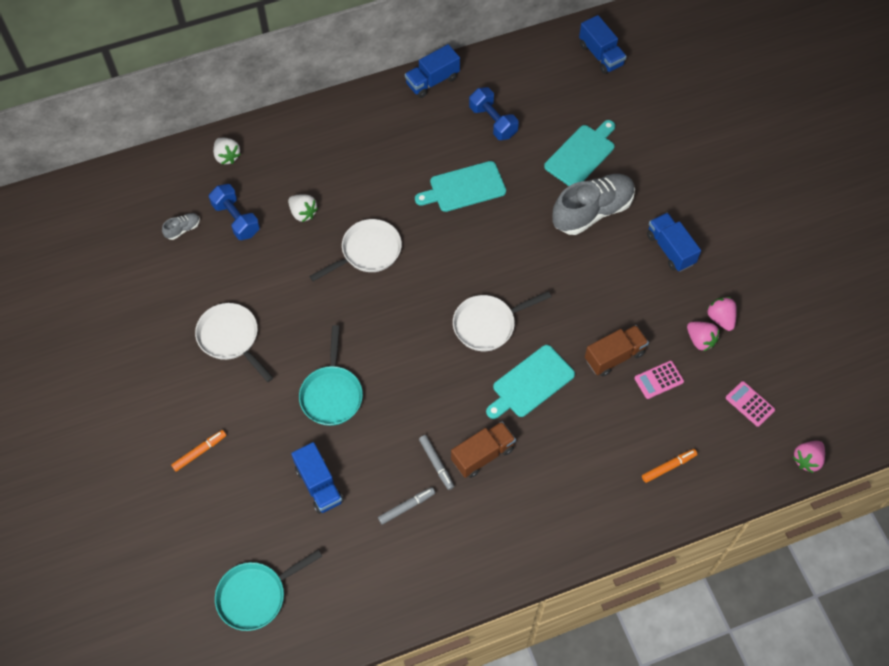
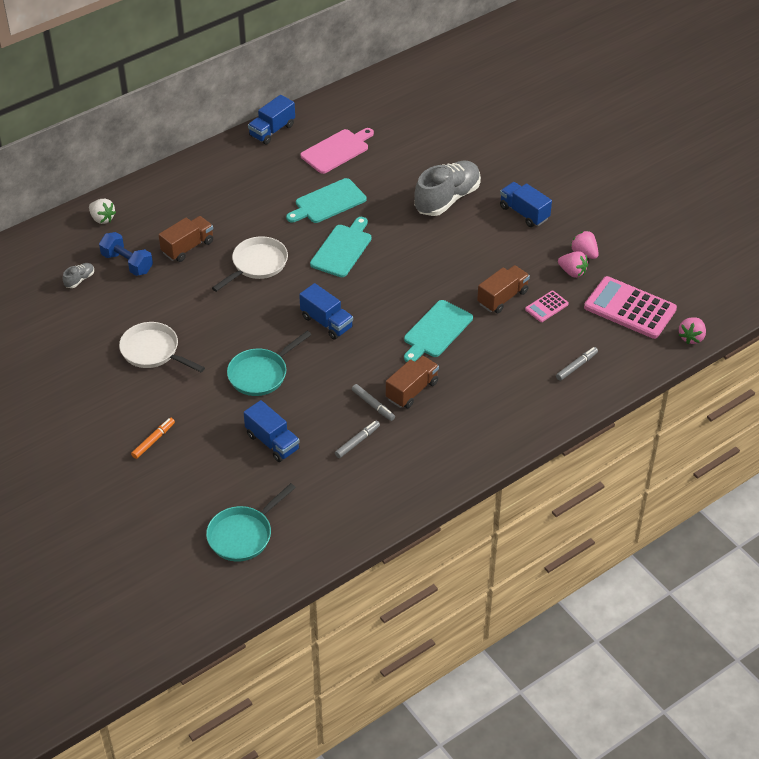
camera: 15 degrees left, 15 degrees down
(303, 213) = (188, 247): white strawberry -> brown truck
(332, 394) = (261, 374): turquoise pan -> turquoise pan turned 60 degrees clockwise
(488, 324) = (383, 296): white pan -> none
(493, 121) = (337, 150): blue dumbbell -> pink cutting board
(581, 154) = (423, 160): turquoise cutting board -> turquoise cutting board (342, 249)
(601, 55) = (415, 86): blue truck -> blue truck (326, 322)
(668, 467) = (576, 366): orange marker -> grey marker
(750, 404) = (630, 308): pink calculator -> pink calculator, size x2.07

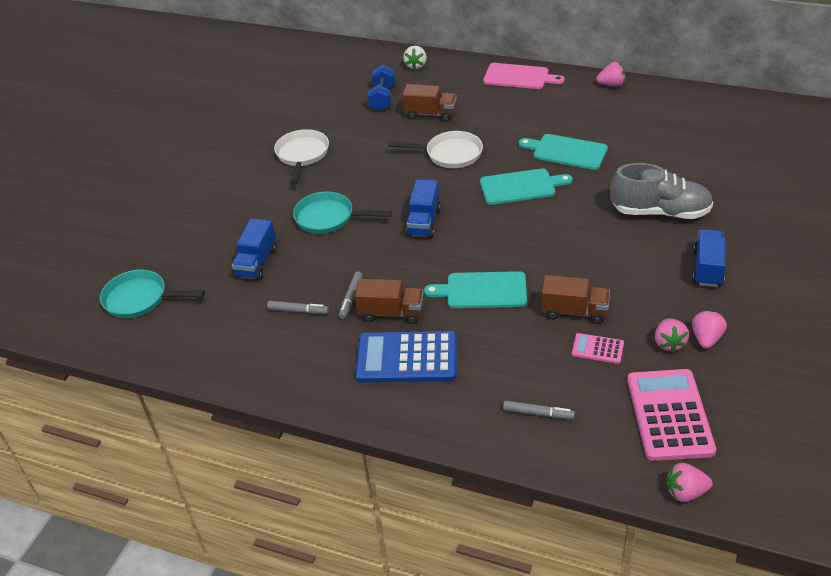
camera: 60 degrees right, 5 degrees down
(79, 280) = (343, 88): grey shoe -> none
(153, 440) = (208, 202): orange marker -> none
(272, 130) = (611, 85): blue truck -> pink strawberry
(337, 150) = (634, 125): pink cutting board -> pink cutting board (519, 77)
(466, 405) = (407, 358): none -> blue calculator

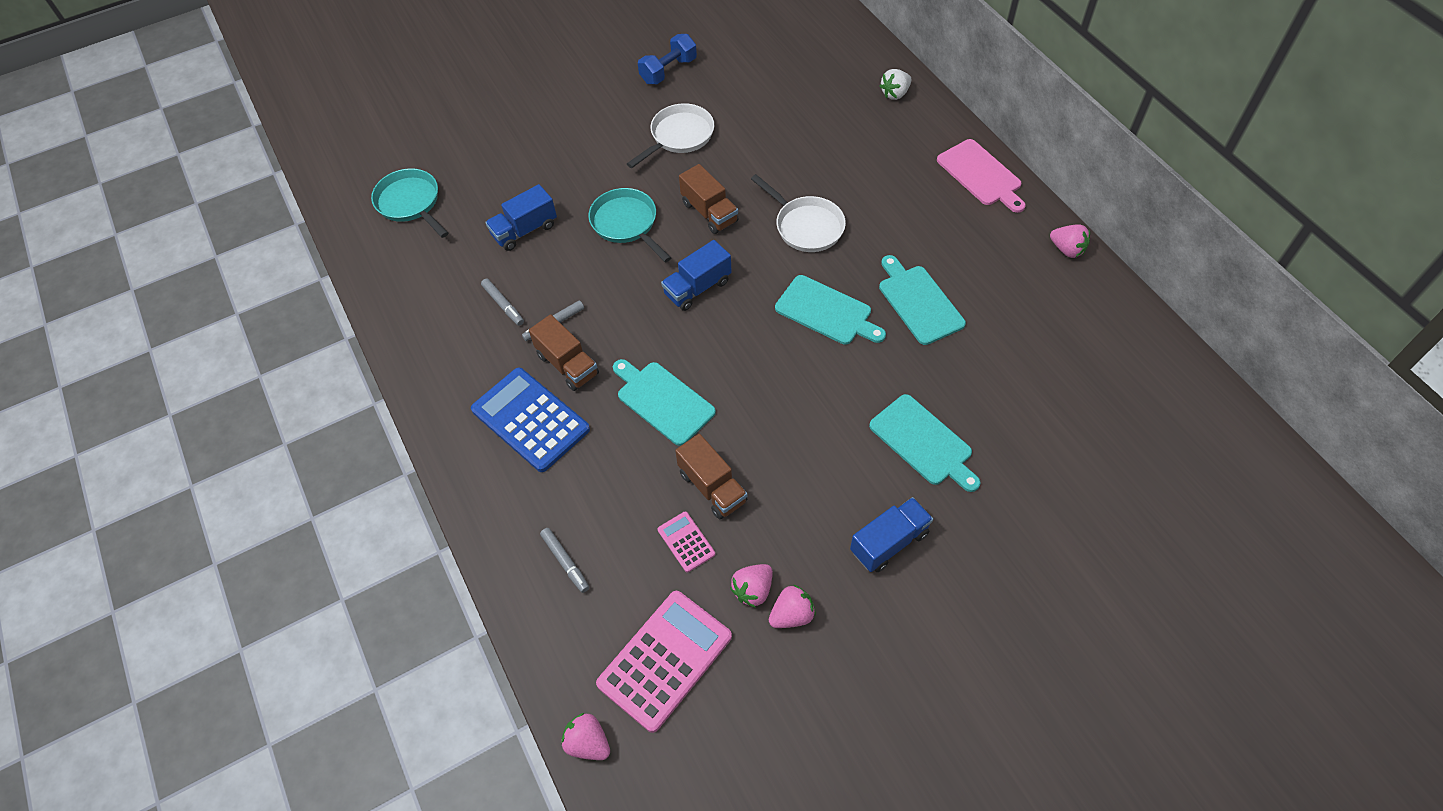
camera: 40 degrees right, 15 degrees up
(382, 98) = (819, 115): blue dumbbell -> blue dumbbell (668, 71)
(430, 114) = (841, 165): brown truck -> brown truck (709, 212)
(660, 212) = (923, 442): grey shoe -> turquoise cutting board

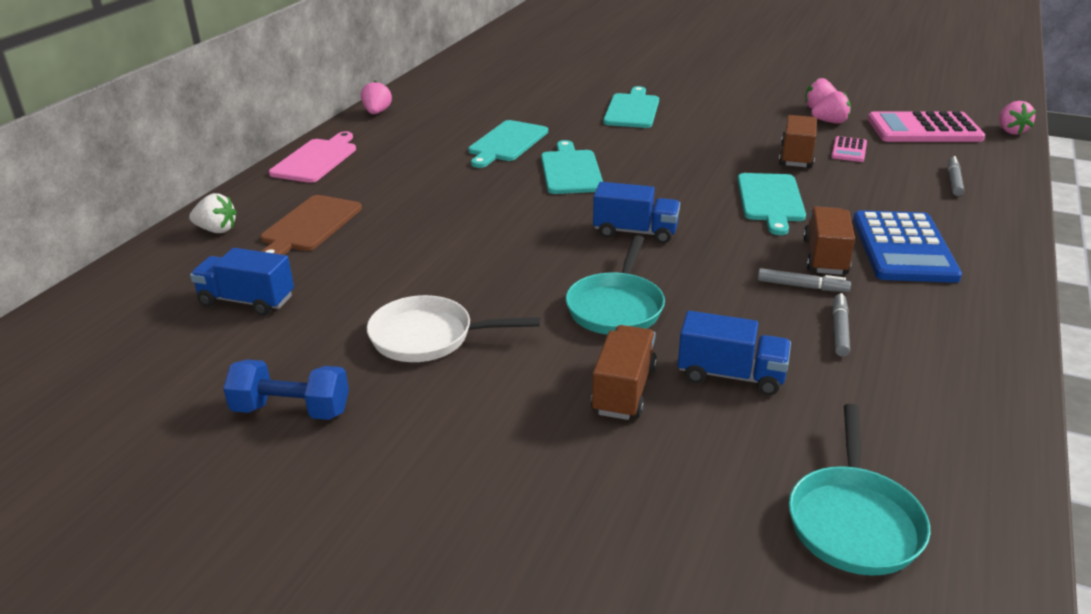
camera: 130 degrees left, 25 degrees down
(709, 212) = (530, 265): brown truck -> brown truck (624, 390)
(806, 226) = (482, 210): white pan -> none
(862, 135) = (309, 226): none -> brown cutting board
(889, 542) = (721, 100): blue truck -> blue truck (247, 301)

